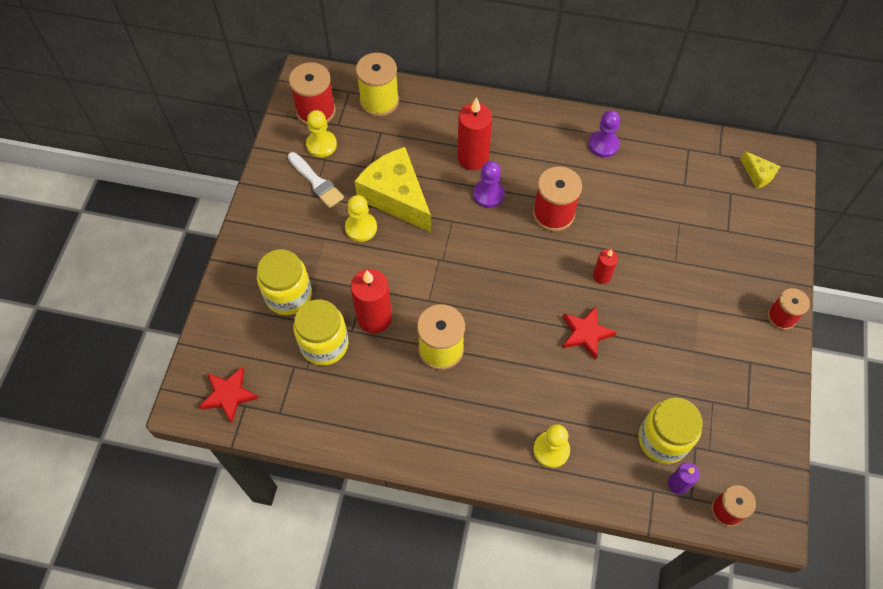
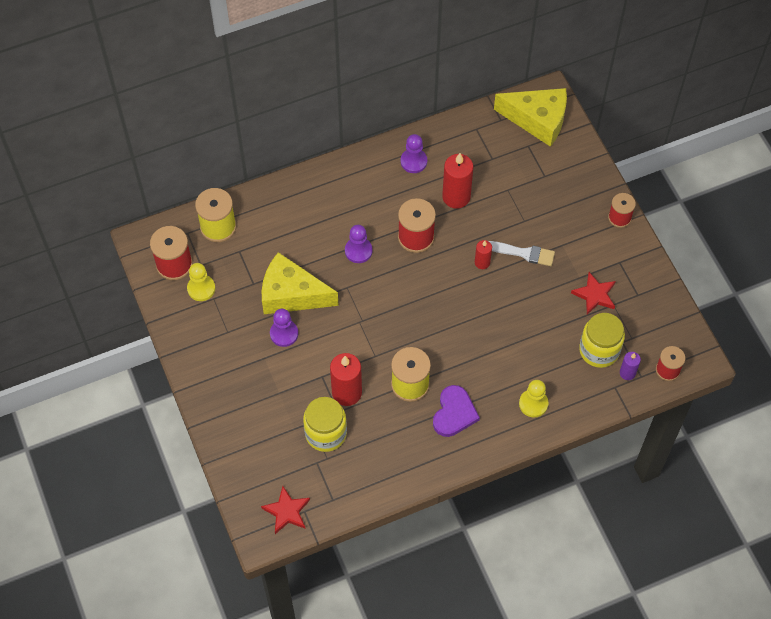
camera: 35 degrees left, 0 degrees up
(288, 295) = (271, 416): yellow jar -> none
(316, 182) = (222, 320): white brush -> white brush (523, 253)
(361, 228) = (284, 334): yellow pawn -> purple pawn
(462, 406) = (454, 413): none -> purple heart
(473, 157) = (325, 229): red candle -> red candle (456, 197)
(586, 333) = (500, 310): red star -> red star (594, 295)
(758, 175) = (537, 120): yellow cheese -> yellow cheese, size x2.22

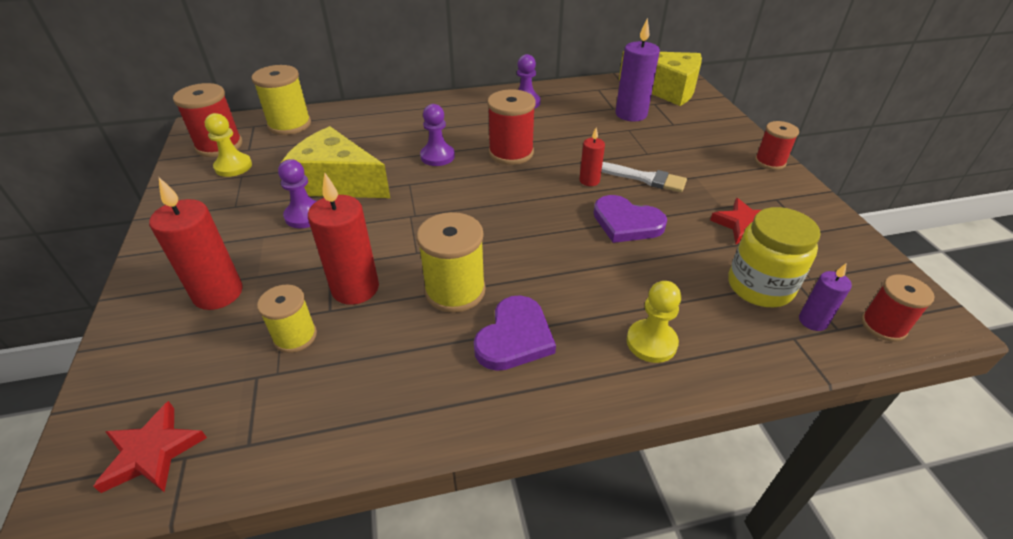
camera: 10 degrees right, 20 degrees down
(326, 433) = (295, 336): yellow jar -> yellow spool
(456, 197) = (567, 129): red candle -> red candle (218, 293)
(508, 166) = (631, 114): none -> purple candle
(513, 305) = (626, 223): none -> purple heart

